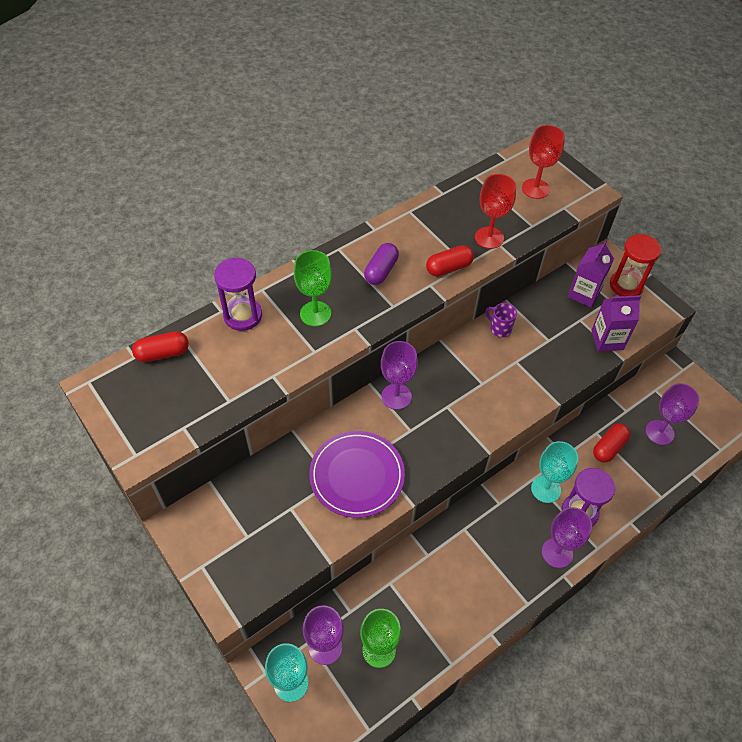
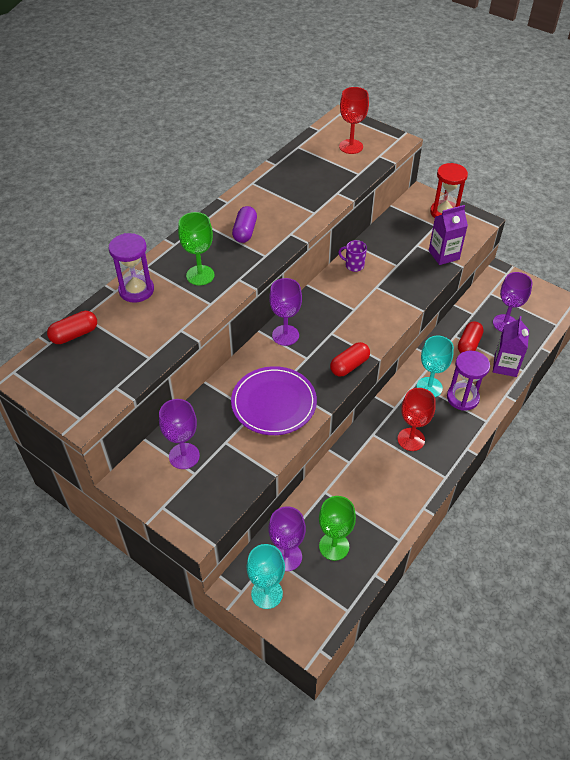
camera: 15 degrees left, 5 degrees down
(449, 268) = (301, 218): red capsule -> red capsule (349, 365)
(489, 238) = (326, 189): red goblet -> red goblet (411, 439)
(557, 553) = (455, 433): purple goblet -> purple goblet (184, 456)
(584, 294) = (413, 225): purple carton -> purple carton (505, 366)

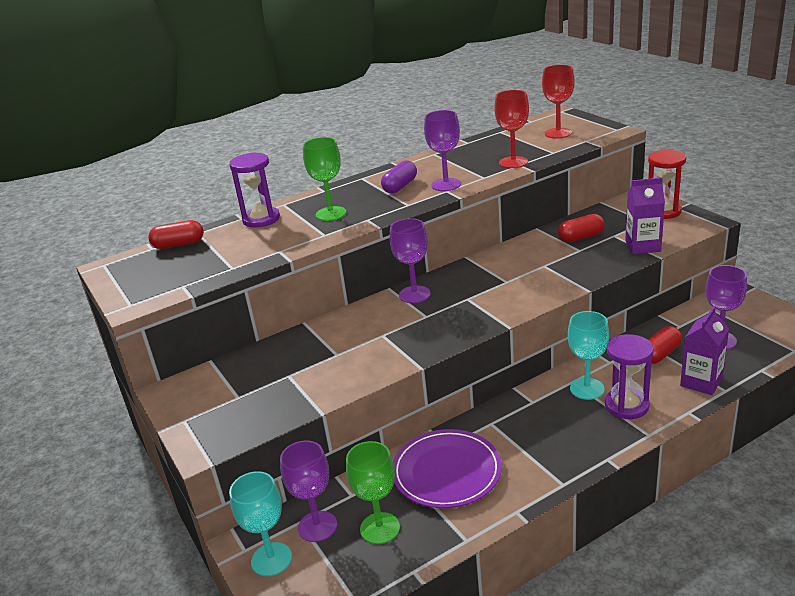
camera: 25 degrees right, 20 degrees down
(184, 456) = (238, 380): purple goblet -> purple goblet (446, 185)
(274, 403) = (364, 349): purple plate -> purple plate (446, 472)
(349, 365) = (470, 328): red capsule -> red capsule (581, 237)
(354, 265) = (528, 246): purple mug -> none
(411, 439) = (537, 436): red goblet -> red goblet (513, 162)

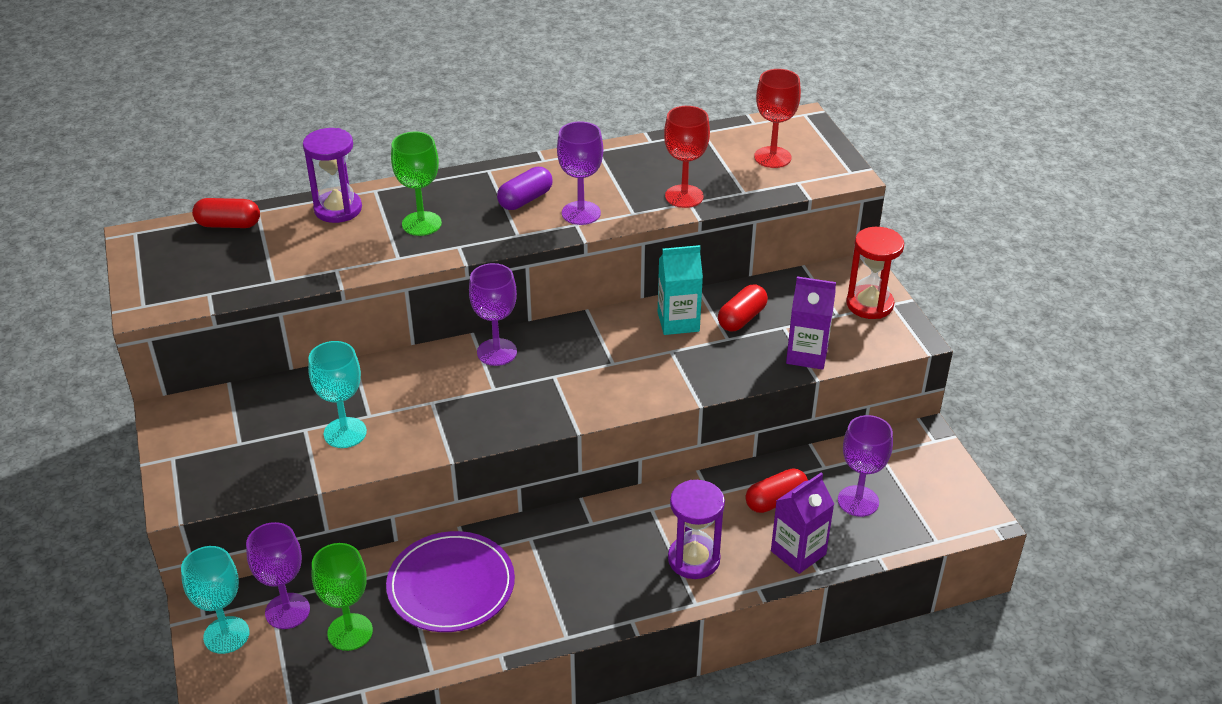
camera: 10 degrees right, 10 degrees up
(537, 249) = (678, 322): none -> turquoise carton
(581, 237) = (741, 318): red capsule -> red capsule turned 45 degrees counterclockwise
(587, 389) = (662, 523): turquoise goblet -> turquoise goblet (345, 433)

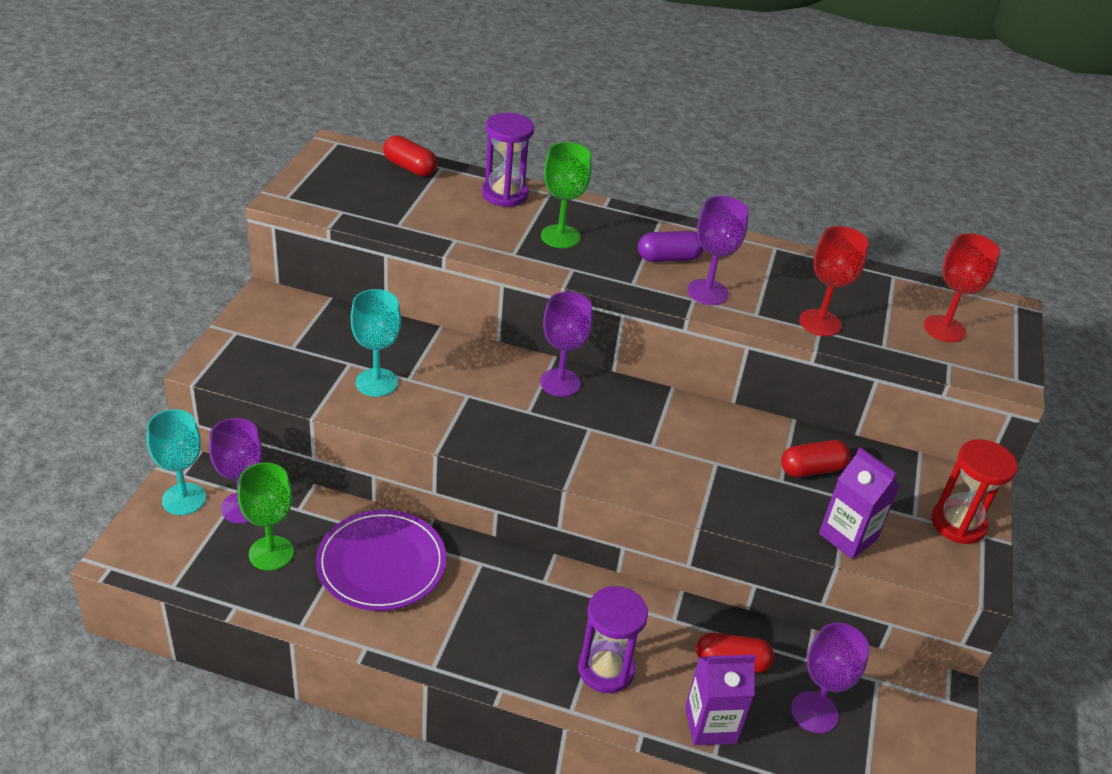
camera: 30 degrees right, 0 degrees up
(678, 322) = (747, 441): turquoise carton -> none

